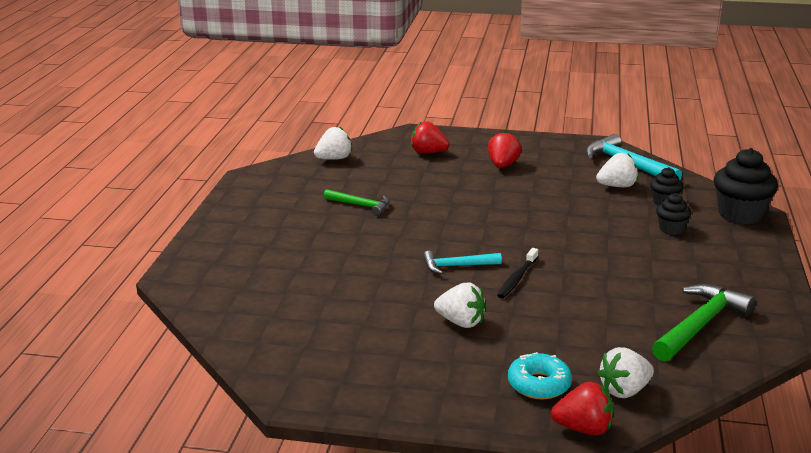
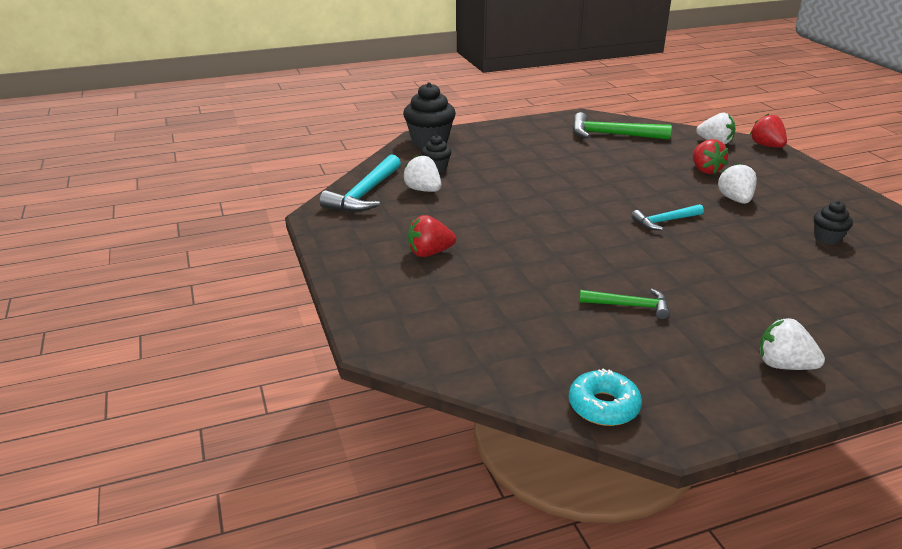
camera: 120 degrees left, 5 degrees up
(334, 159) = (533, 378): white strawberry -> white strawberry (783, 365)
(360, 205) = (629, 306): green hammer -> green hammer turned 105 degrees clockwise
(428, 152) = (439, 310): red strawberry -> red strawberry (705, 170)
(457, 266) = (665, 221): turquoise hammer -> turquoise hammer turned 105 degrees clockwise
(517, 278) = (645, 195): black toothbrush -> none
(539, 384) = (752, 163): turquoise donut -> turquoise donut (603, 406)
(671, 229) = (485, 159): black cupcake -> black cupcake (827, 238)

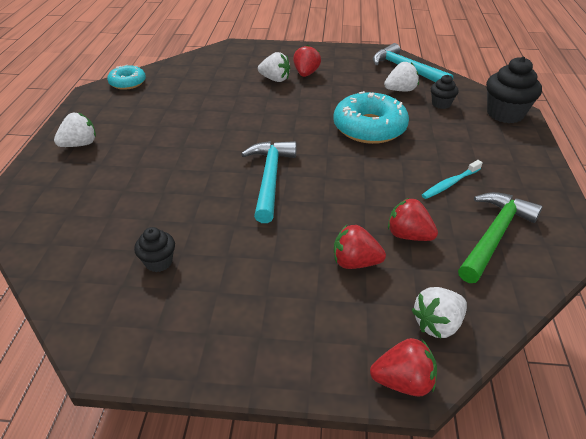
camera: 115 degrees right, 10 degrees up
(521, 193) = (369, 128): none -> turquoise donut
(570, 152) = (450, 184): none -> turquoise toothbrush
(629, 306) = (186, 118): green hammer -> none
(652, 158) = (408, 235): none -> red strawberry
(665, 221) = (270, 179): turquoise hammer -> turquoise hammer, size x1.66
(735, 199) = (274, 245): white strawberry -> white strawberry (275, 79)

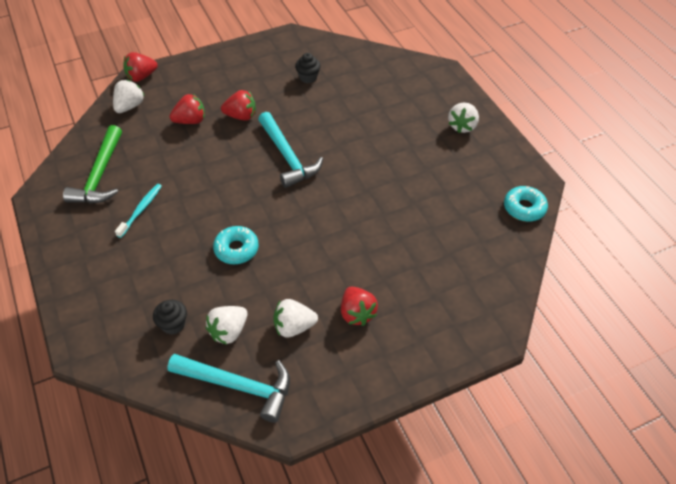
camera: 150 degrees right, 10 degrees up
(275, 79) = (383, 285): white strawberry -> white strawberry (294, 327)
(369, 128) = (236, 249): turquoise donut -> turquoise donut, size x0.57
(408, 235) = (162, 152): red strawberry -> red strawberry (241, 116)
(505, 114) = (96, 338): black cupcake -> none

